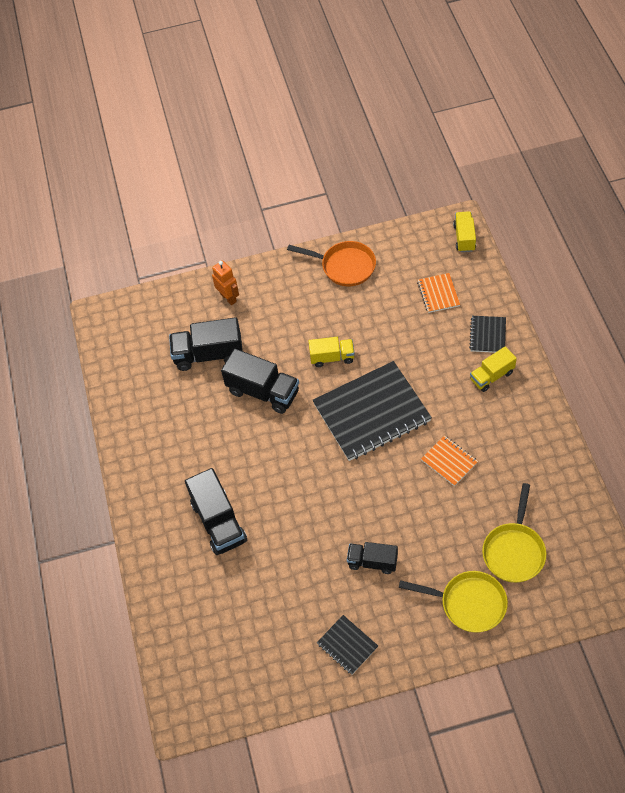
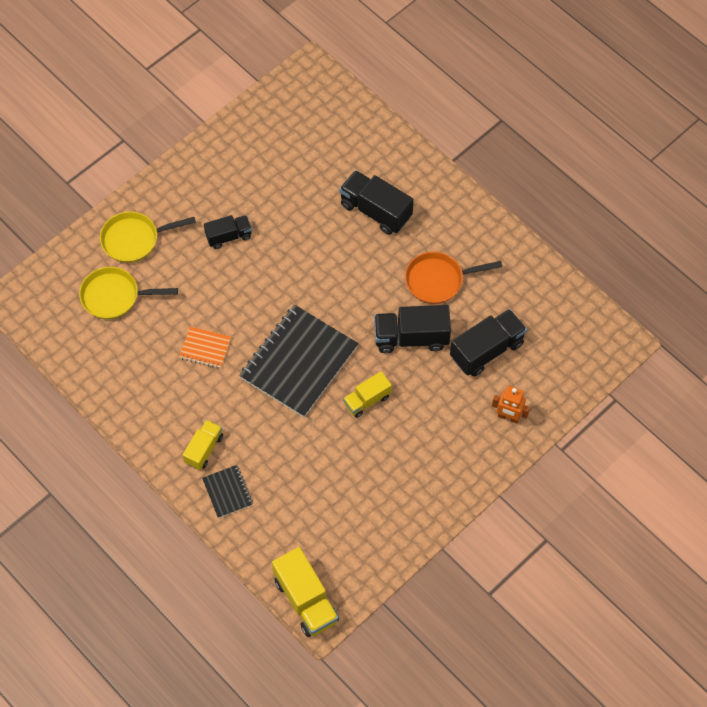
camera: 145 degrees right, 5 degrees up
(345, 266) = (413, 506): orange pan -> orange pan (438, 280)
(347, 645) = (215, 168): black notebook -> none
(438, 294) = (299, 517): orange notebook -> none
(464, 238) = (306, 600): yellow truck -> yellow truck, size x1.61
(514, 551) = (114, 296): yellow pan -> yellow pan turned 75 degrees counterclockwise

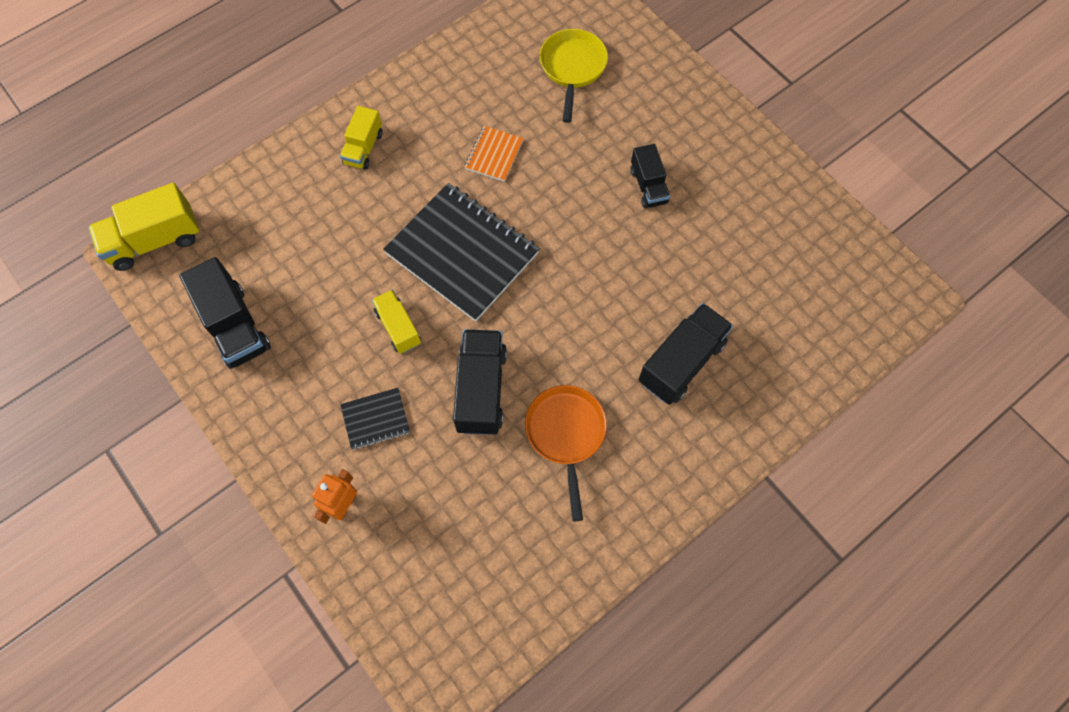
camera: 95 degrees right, 5 degrees up
(134, 239) = (648, 89): yellow pan -> none
(204, 449) = (363, 148): yellow truck -> yellow truck turned 75 degrees clockwise
(227, 492) = (306, 169): black notebook -> black notebook (375, 419)
(486, 350) = (450, 488): black truck -> black truck (235, 326)

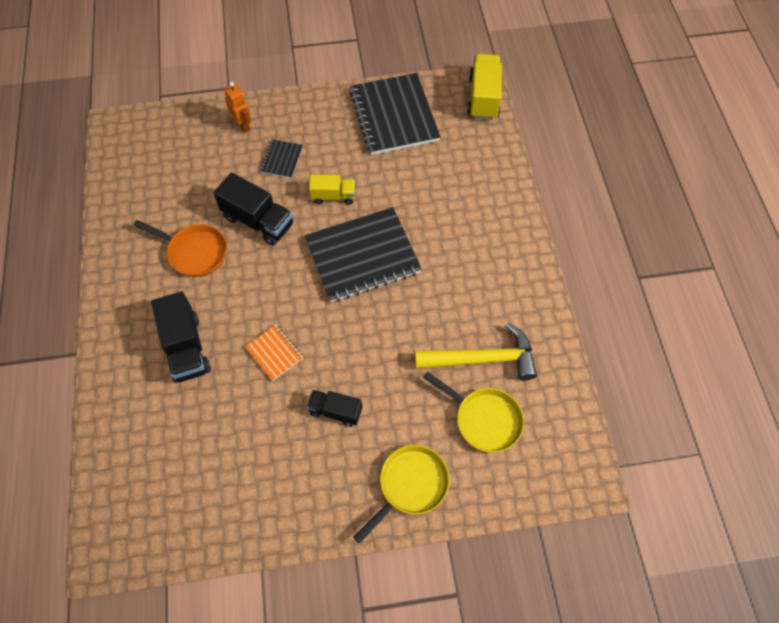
camera: 120 degrees right, 5 degrees down
(235, 326) = (394, 116): black truck -> black notebook
(363, 148) = (489, 235): yellow truck -> none
(494, 155) = (432, 316): orange notebook -> orange notebook (274, 353)
(513, 94) = (482, 359): none -> yellow hammer
(671, 95) = (410, 485): none -> yellow pan

